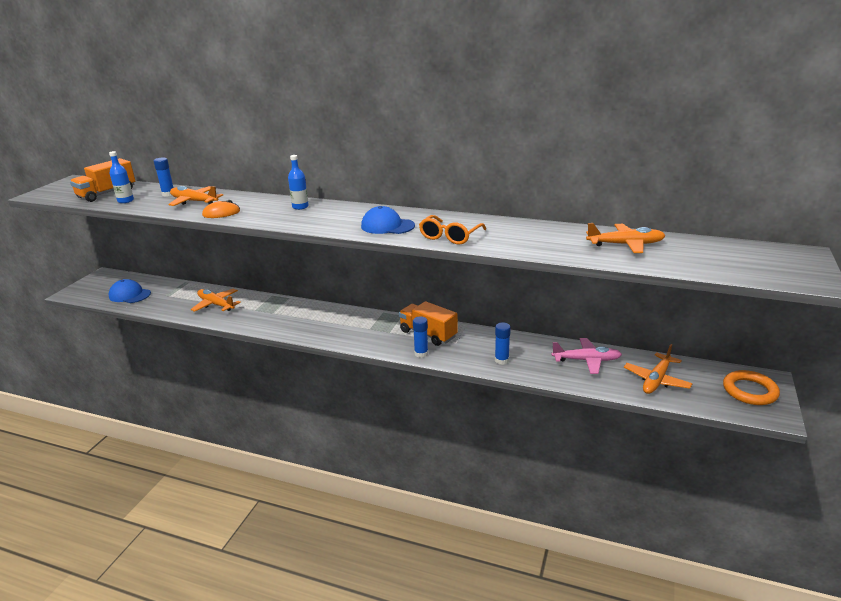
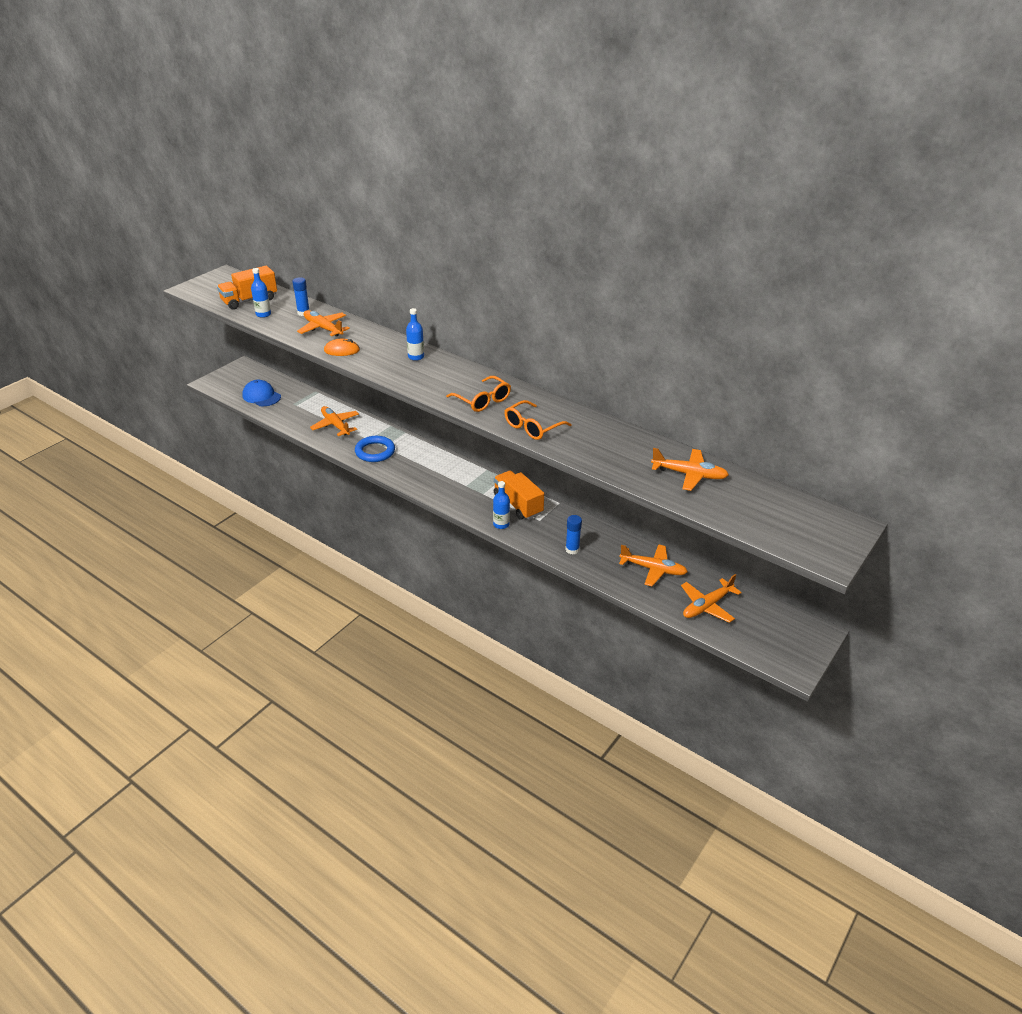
camera: 15 degrees right, 10 degrees up
(265, 318) = (375, 451): none -> blue ring
(387, 226) = (483, 400): blue cap -> orange glasses
(421, 353) = (501, 524): blue glue stick -> blue bottle
(586, 360) = (653, 569): pink plane -> orange plane
(749, 391) = (790, 639): orange ring -> none

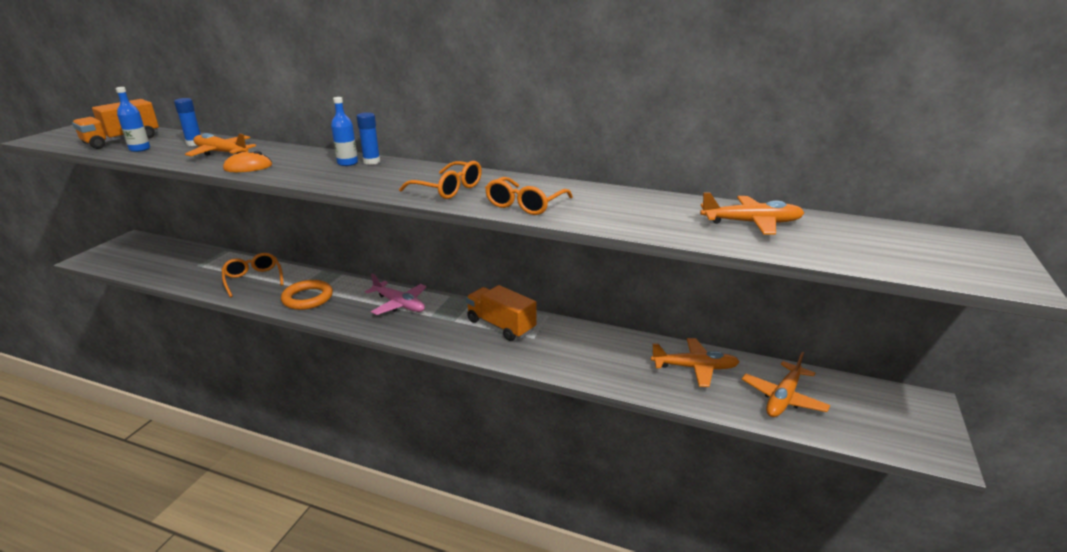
camera: 15 degrees left, 10 degrees down
(261, 396) = (155, 263): blue cap -> none
(336, 425) = (253, 279): orange plane -> orange glasses
(375, 451) = (307, 298): blue ring -> orange ring
(444, 470) = (399, 304): none -> pink plane
(501, 524) = (489, 350): blue bottle -> none
(572, 549) = (588, 363): blue glue stick -> blue glue stick (371, 162)

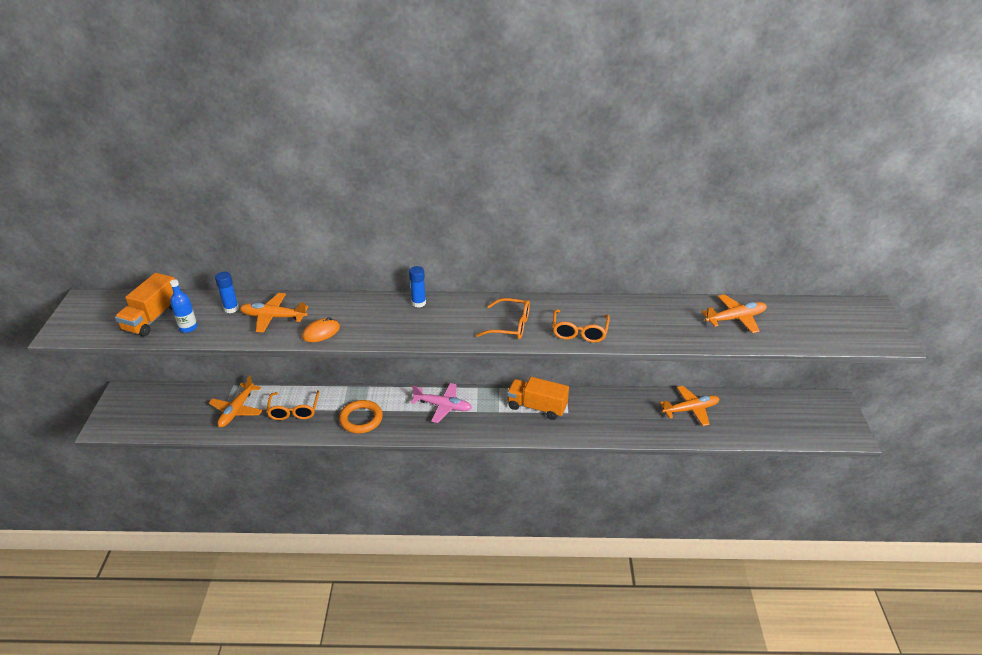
camera: 20 degrees left, 10 degrees up
(253, 279) = (294, 411): orange glasses -> orange glasses turned 135 degrees counterclockwise
(347, 163) = (400, 309): blue bottle -> none
(783, 397) = (754, 419): orange plane -> orange plane (237, 410)

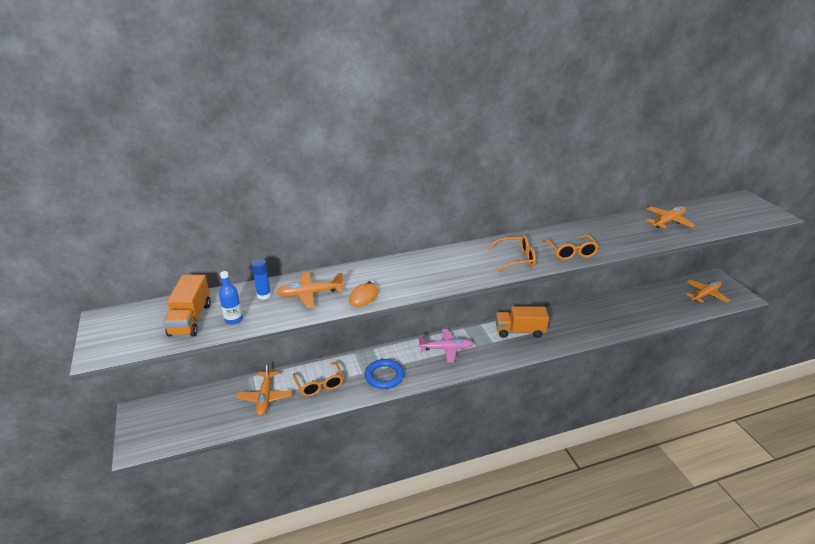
camera: 20 degrees left, 5 degrees down
(361, 419) = (384, 376): orange ring -> blue ring
(419, 303) = (428, 257): blue glue stick -> none
(690, 409) = (629, 306): orange plane -> orange plane (705, 294)

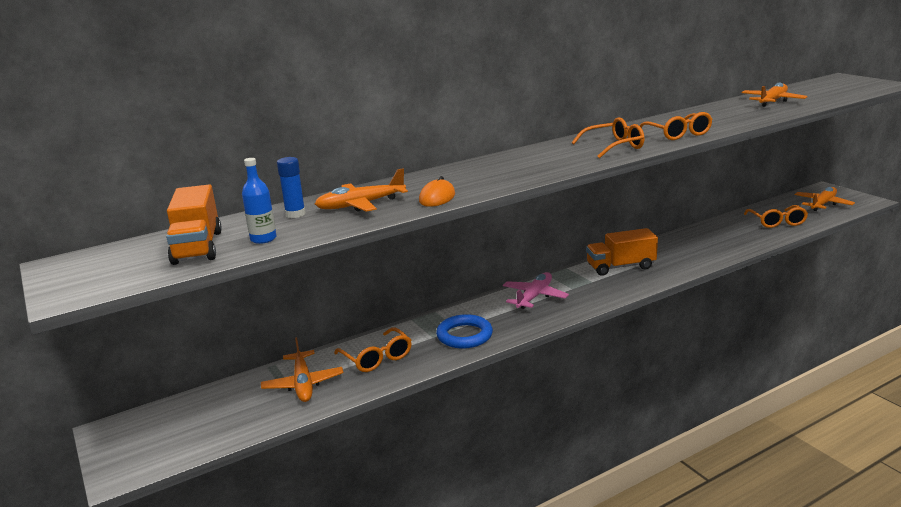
camera: 10 degrees left, 10 degrees down
(446, 349) = (534, 297): pink plane -> pink plane turned 45 degrees counterclockwise
(659, 307) = (777, 222): none -> orange glasses

